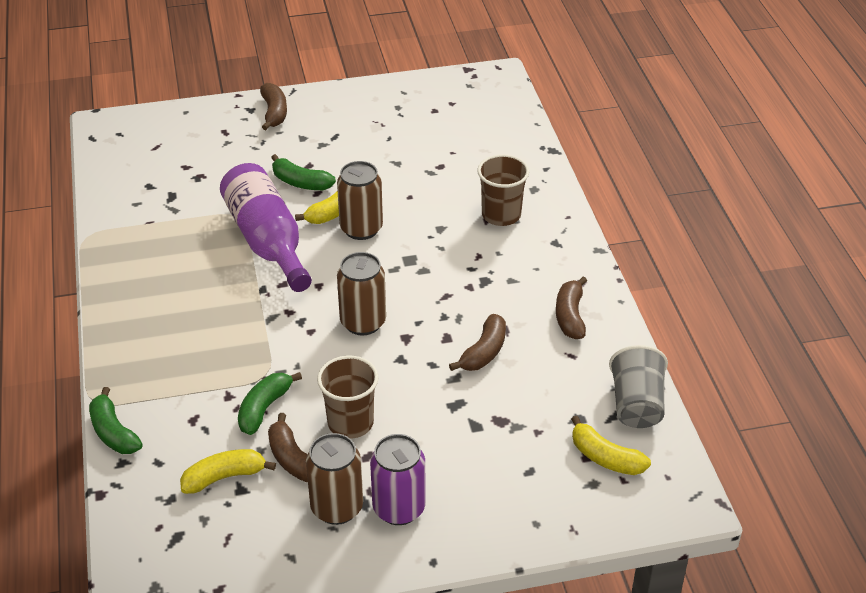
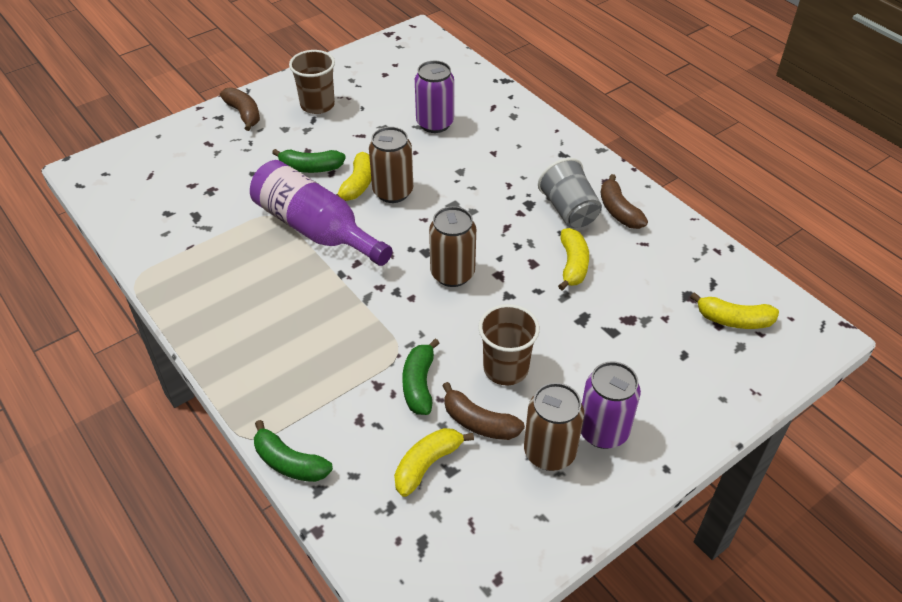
camera: 25 degrees left, 5 degrees up
(448, 174) = (435, 123): none -> purple can
(484, 352) = (573, 265): brown banana -> yellow banana
(501, 215) = (502, 145): brown cup -> brown cup (317, 105)
(636, 405) = (724, 267): grey cup -> grey cup (569, 210)

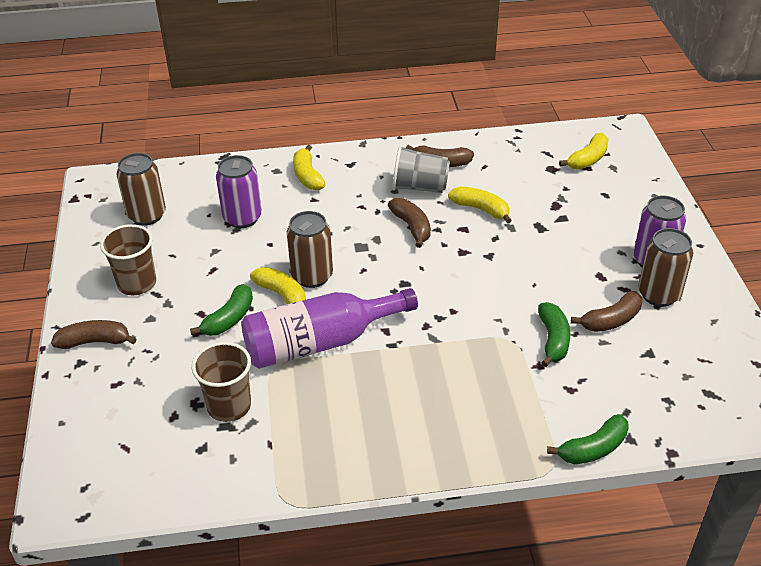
camera: 60 degrees left, 5 degrees down
(419, 384) = (553, 340): green banana -> green banana turned 120 degrees counterclockwise
(427, 464) = (637, 364): yellow banana -> yellow banana (307, 176)
(452, 274) = (443, 277): brown can -> brown can (147, 215)
(505, 369) = (566, 286): brown cup -> brown cup (229, 406)
(506, 227) = (412, 227): none -> brown banana

